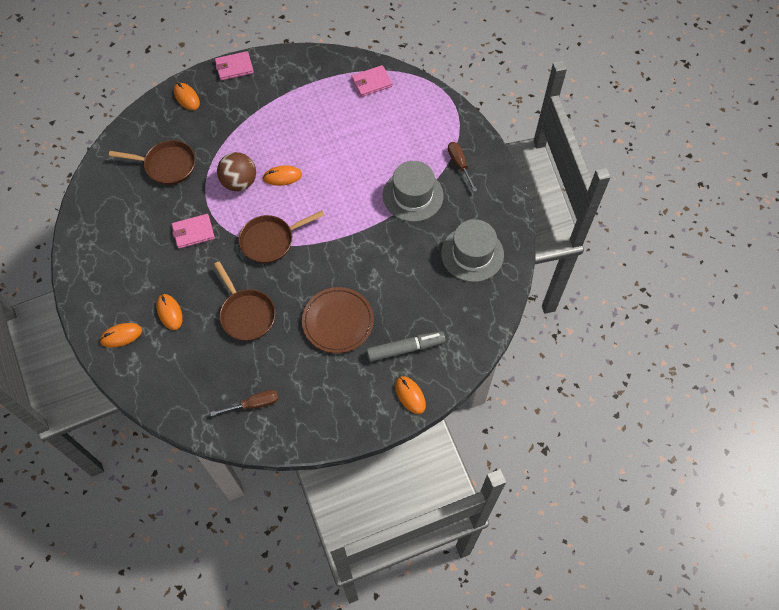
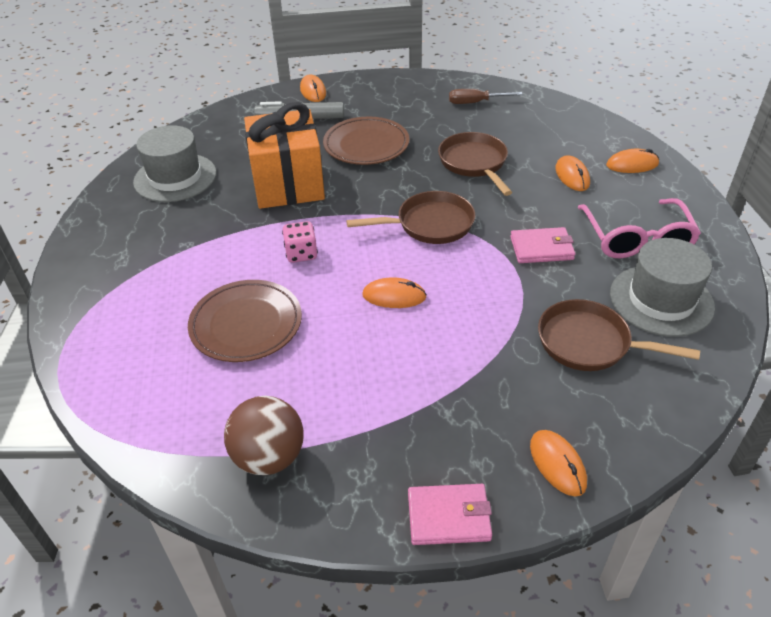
camera: 165 degrees left, 20 degrees down
(129, 252) = (636, 239): none -> pink glasses
(239, 182) = (465, 299): brown ball -> brown ball (269, 457)
(350, 198) = (301, 254): none -> pink dice
(363, 142) = (246, 324): none -> brown plate
(371, 82) = (178, 425): pink wallet -> none
(384, 262) = (288, 184): none -> orange gift
(413, 195) = (210, 244): grey hat -> grey hat (661, 300)
(459, 164) = (119, 270): brown screwdriver -> none

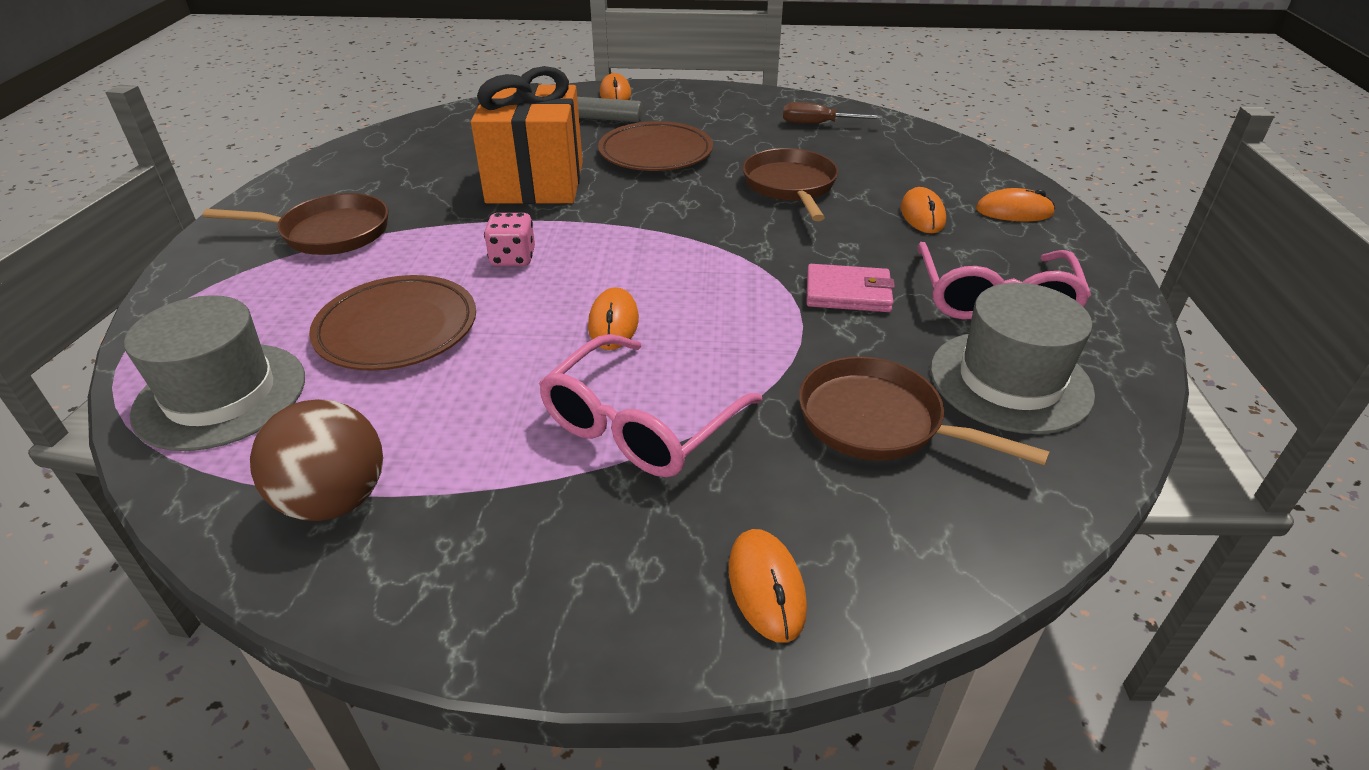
camera: 10 degrees right, 5 degrees down
(175, 177) = (401, 161): grey hat -> grey hat (221, 395)
(394, 296) = (613, 323): orange mouse -> orange mouse turned 75 degrees clockwise
(430, 224) = (701, 246): brown pan -> brown pan (329, 233)
(442, 370) = (640, 424): none -> pink glasses
(449, 517) = (559, 636): pink wallet -> none

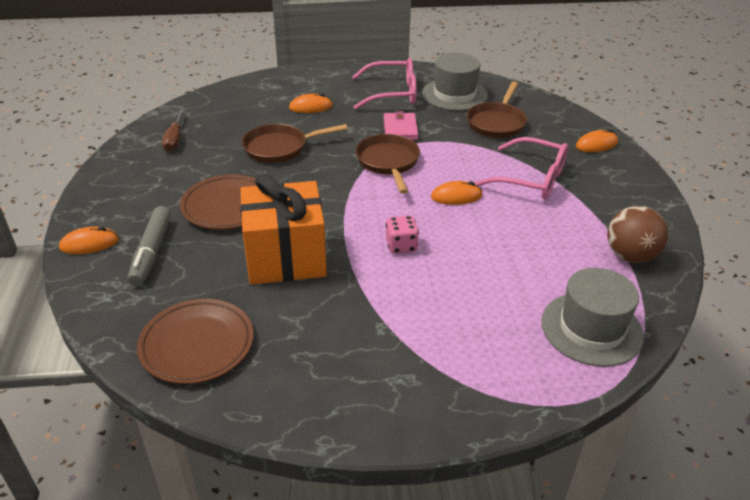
camera: 100 degrees left, 0 degrees up
(329, 233) = (392, 352): brown pan -> brown pan (388, 162)
(397, 329) = (497, 275): brown plate -> brown plate (197, 344)
(1014, 211) = (302, 82): orange mouse -> none

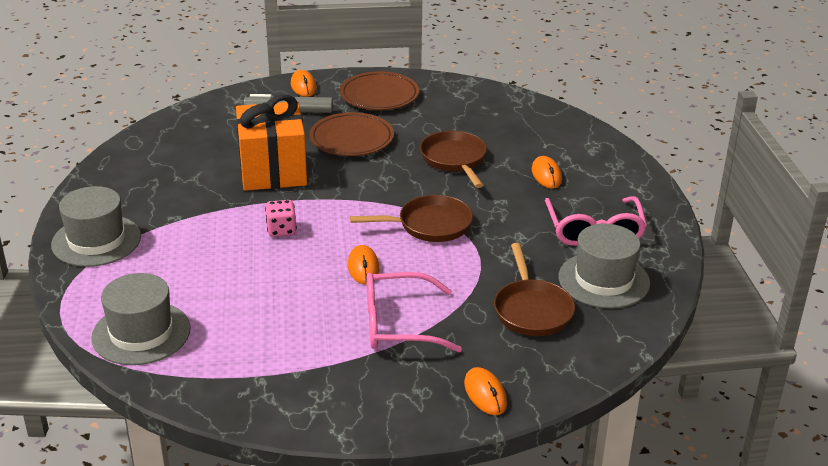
camera: 90 degrees right, 5 degrees down
(174, 139) = (465, 104): brown screwdriver -> none
(197, 344) = (178, 140): brown plate -> brown plate (379, 95)
(400, 129) = (504, 235): pink wallet -> none
(434, 392) = (96, 241): none -> grey hat
(496, 123) = (532, 310): brown pan -> brown pan turned 120 degrees counterclockwise
(531, 179) = (398, 324): pink glasses -> pink glasses turned 60 degrees clockwise
(630, 256) = (243, 380): brown ball -> none

